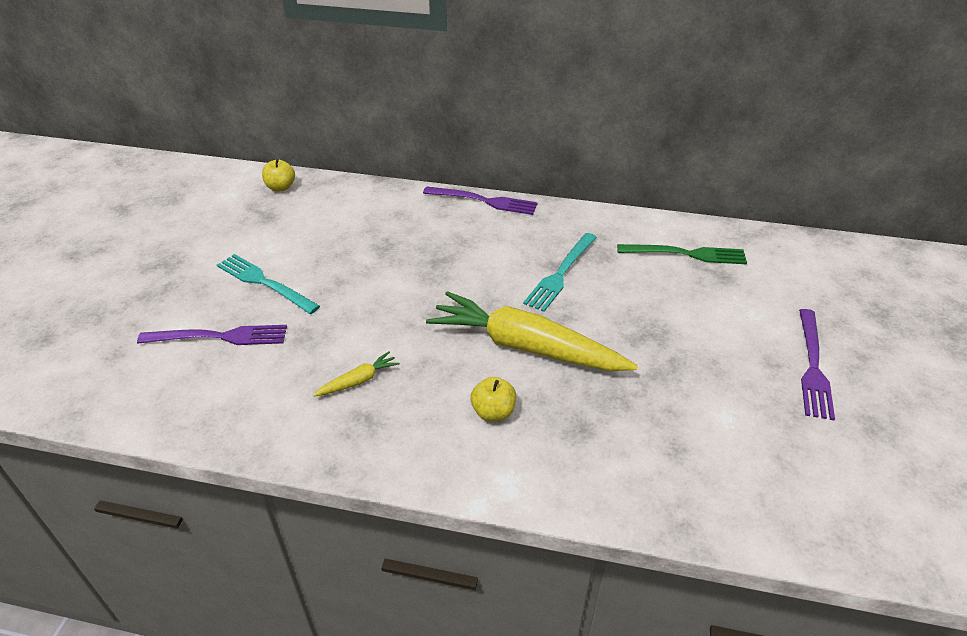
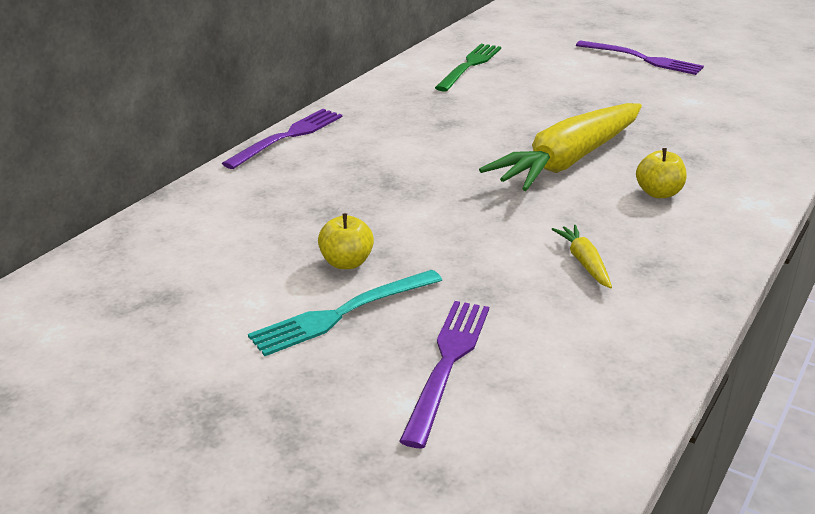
camera: 70 degrees left, 10 degrees down
(281, 187) = (90, 277): yellow apple -> yellow apple (346, 263)
(560, 274) = (461, 123): turquoise fork -> none

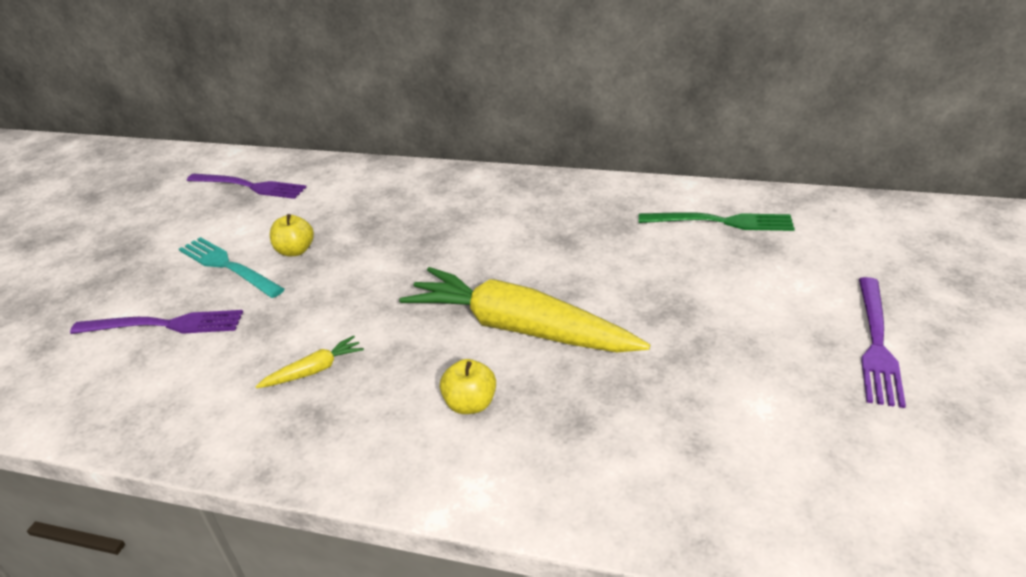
camera: 75 degrees right, 5 degrees up
(288, 137) = (489, 175): purple fork -> purple fork (250, 186)

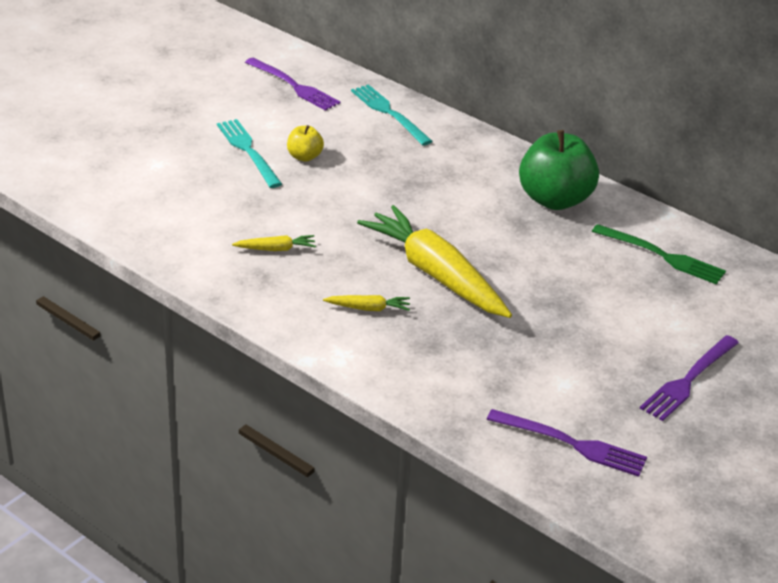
camera: 20 degrees right, 0 degrees up
(165, 325) = (186, 180): purple fork -> purple fork (572, 444)
(361, 180) = (389, 113): none -> turquoise fork
(470, 404) = (368, 308): yellow apple -> yellow carrot
(578, 205) = (554, 200): none -> green apple

